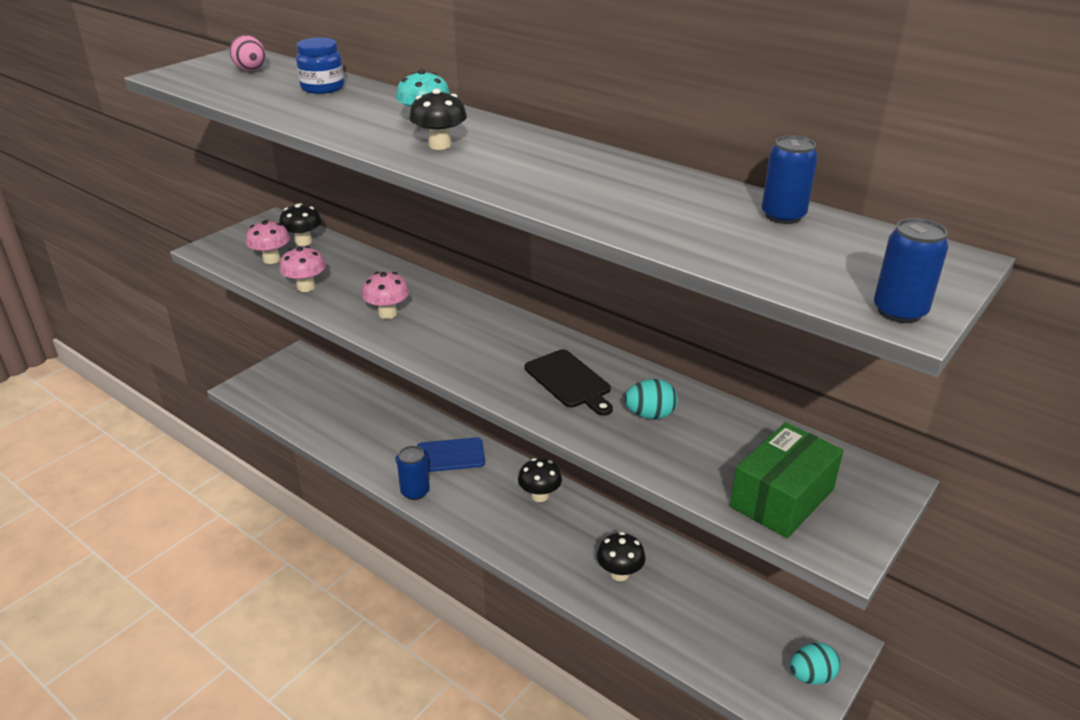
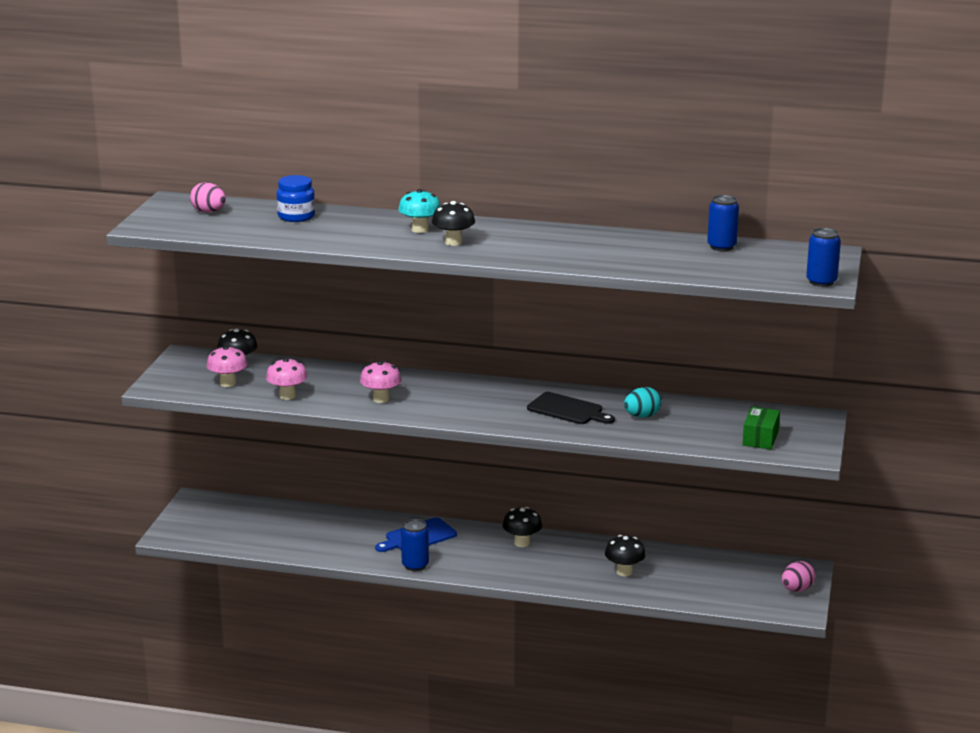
camera: 25 degrees left, 10 degrees down
(782, 498) = (760, 438): green box -> green box, size x0.64
(811, 676) = (797, 589): turquoise egg -> pink egg

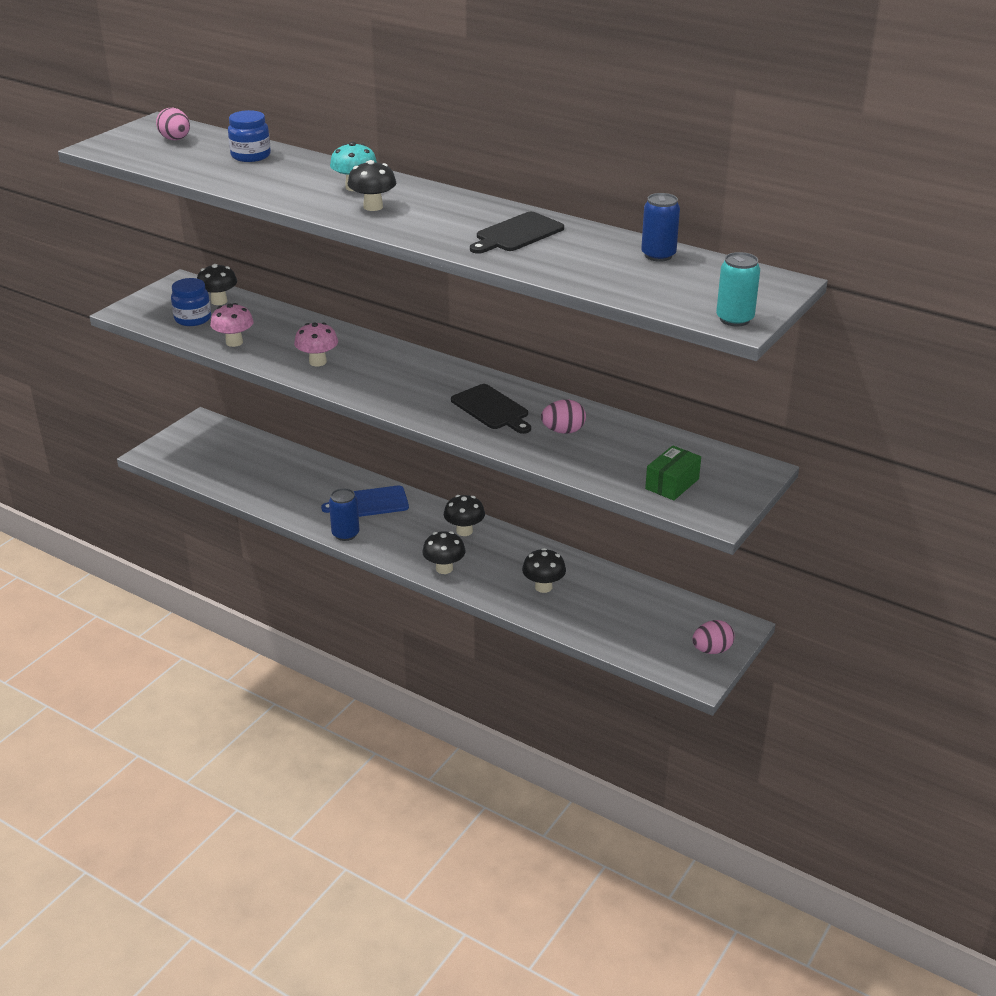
camera: 20 degrees right, 10 degrees up
(228, 383) = (193, 319): pink mushroom -> blue jar
(527, 575) = (444, 568): none -> black mushroom
(595, 246) = (517, 234): none -> black cutting board
(642, 416) = (563, 431): turquoise egg -> pink egg
(821, 282) = (734, 319): blue can -> turquoise can

